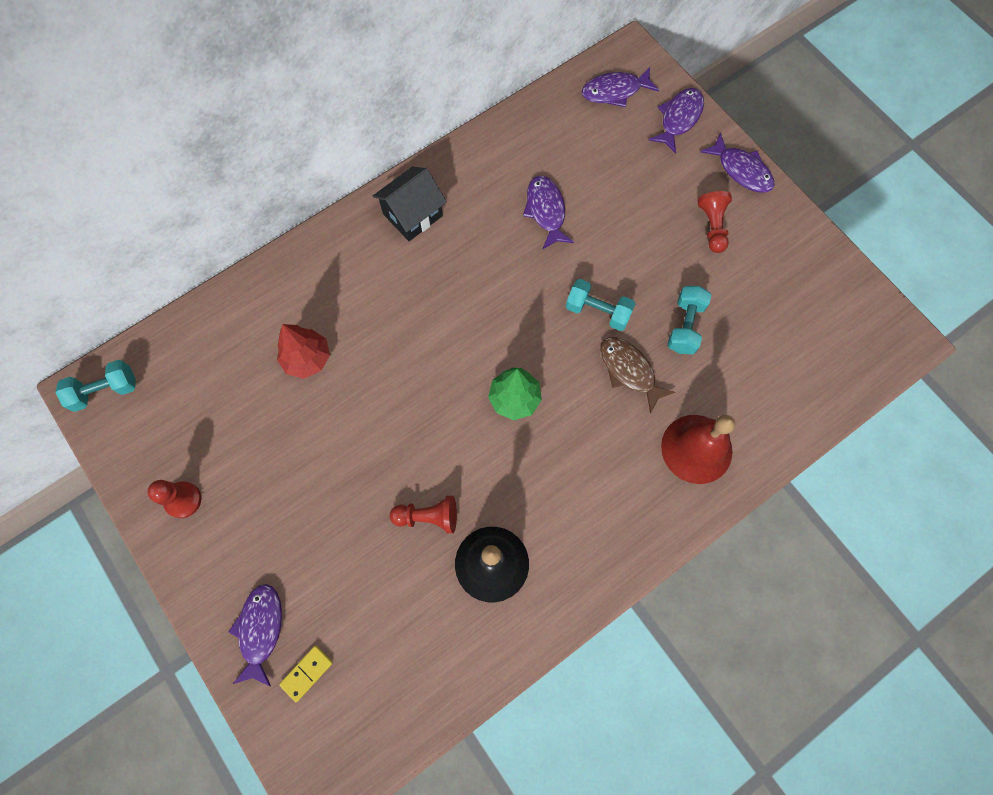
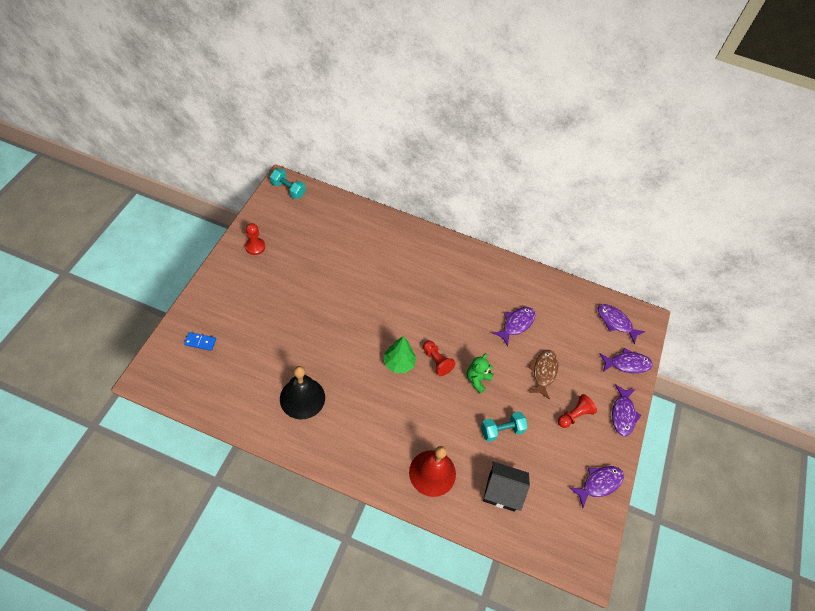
camera: 50 degrees right, 15 degrees down
(260, 630) = (210, 311): purple fish -> purple fish (599, 484)
(306, 673) = (200, 342): yellow domino -> blue domino
(307, 359) = (357, 259): red tree -> none
(412, 215) = (466, 264): black house -> black house (501, 491)
(428, 517) = (309, 355): red pawn -> red pawn (436, 361)
(598, 311) = (477, 379): turquoise dumbbell -> green teddy bear
(629, 371) = (454, 413): brown fish -> brown fish (543, 372)

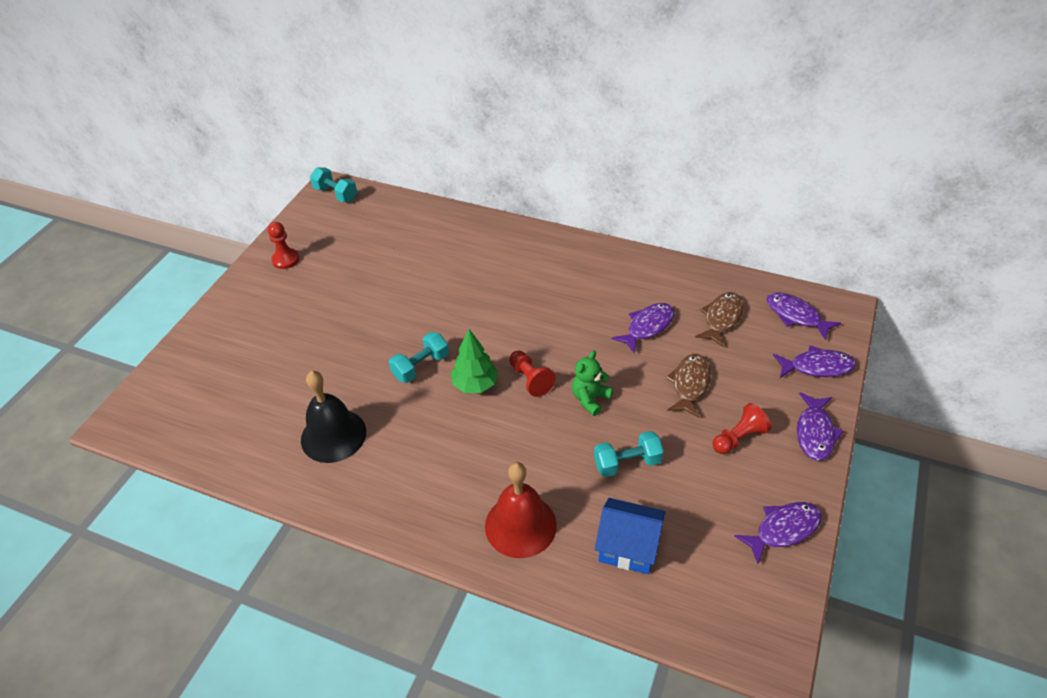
camera: 10 degrees right, 10 degrees down
(200, 342) = (198, 374): blue domino -> none
(360, 346) = (421, 366): none -> turquoise dumbbell
(501, 491) = (628, 547): black house -> blue house
(566, 321) = (721, 318): none -> brown fish

